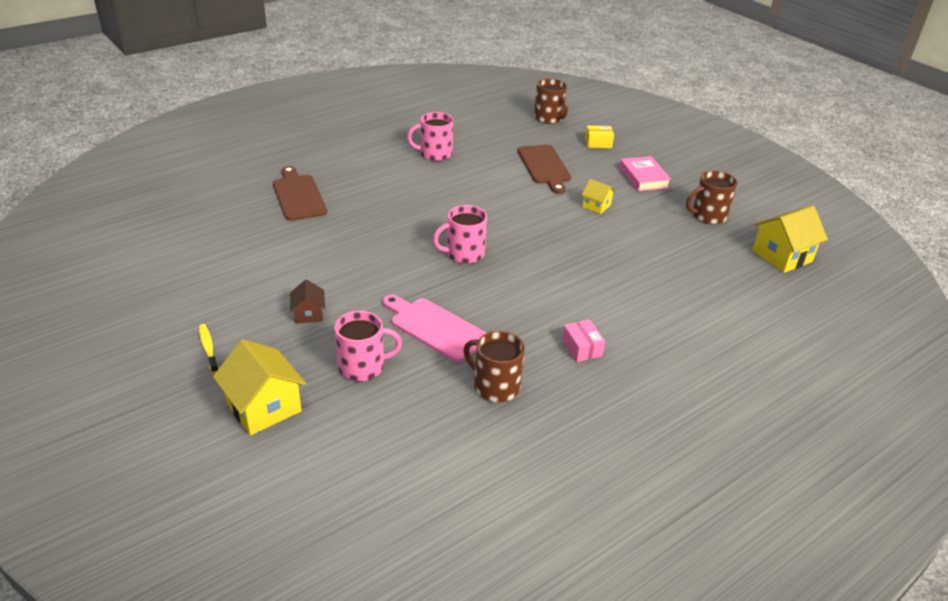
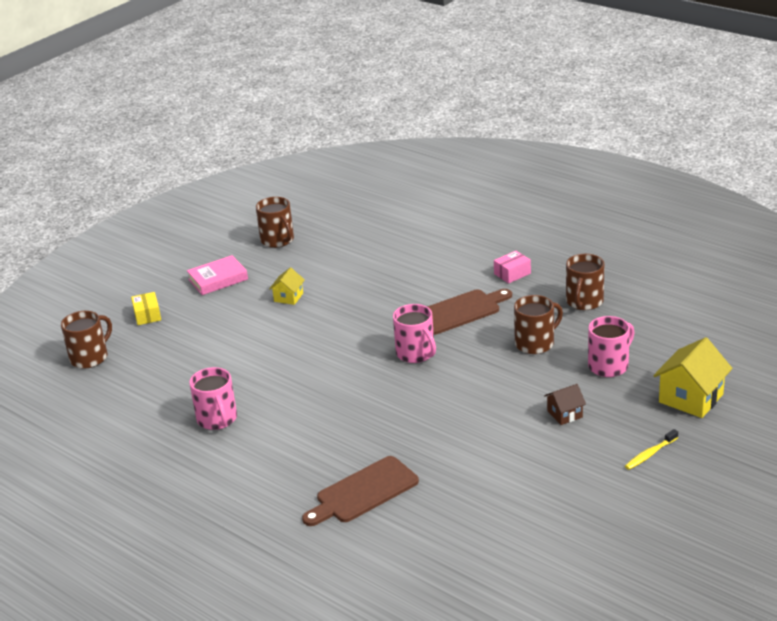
camera: 100 degrees left, 5 degrees down
(362, 366) = (609, 365): pink mug -> pink mug turned 75 degrees clockwise
(435, 328) = (535, 343): pink cutting board -> brown mug
(544, 167) = (218, 339): brown cutting board -> brown cutting board (460, 311)
(782, 256) = (328, 204): yellow house -> none

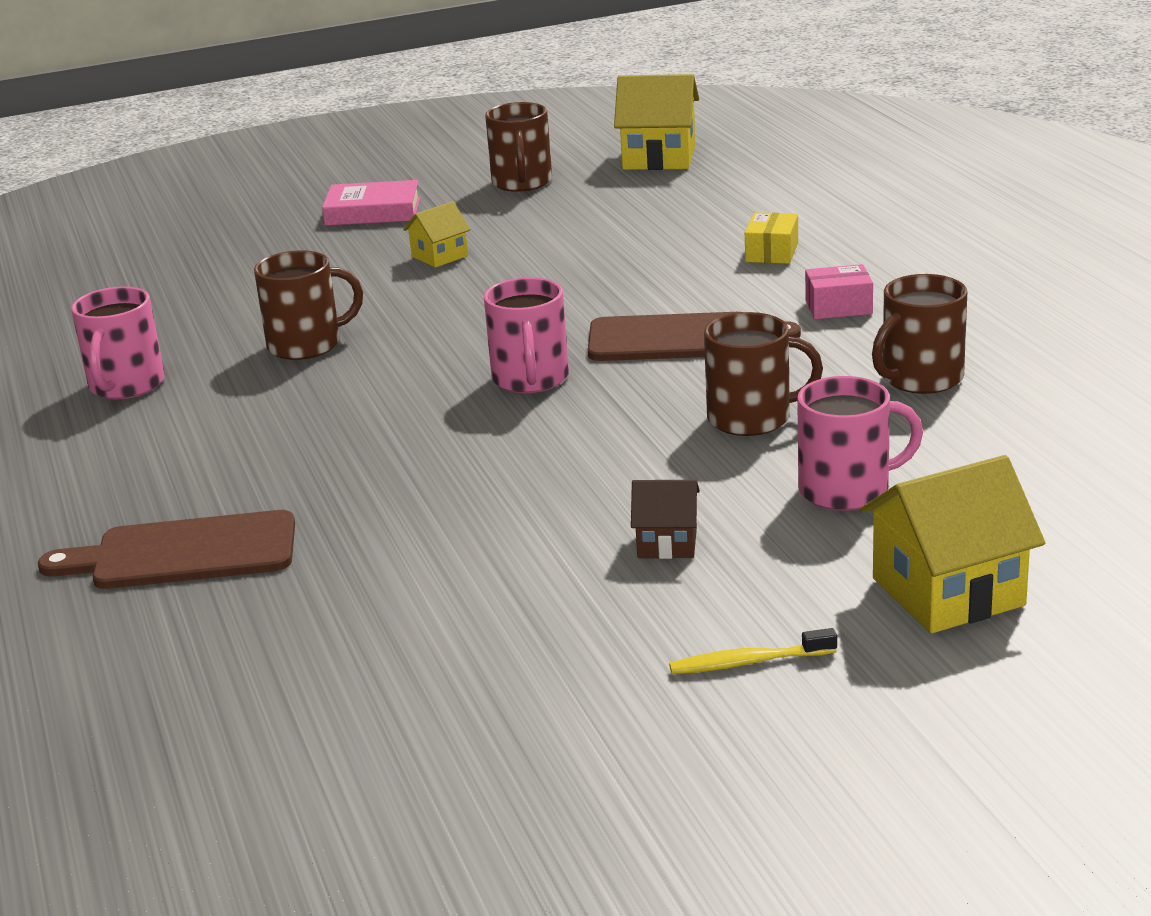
camera: 30 degrees right, 5 degrees down
(90, 357) = (80, 264): brown mug -> brown mug (306, 345)
(147, 315) = (221, 232): yellow box -> yellow box (772, 252)
(332, 206) = (659, 158): none -> yellow house

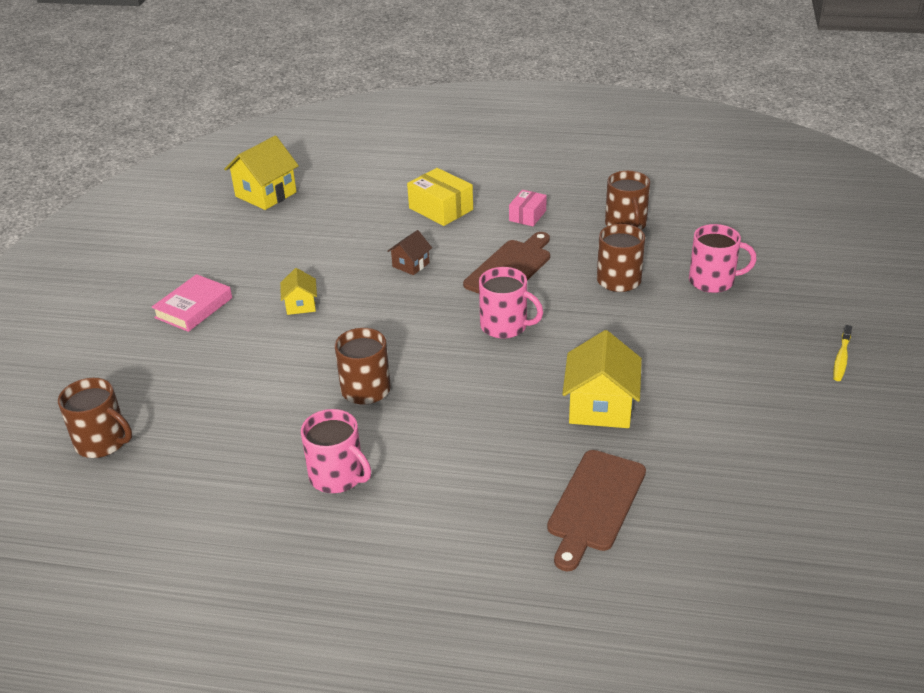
camera: 60 degrees left, 10 degrees up
(522, 182) = (231, 245): brown mug -> brown mug (102, 442)
(667, 543) = (720, 343): brown house -> brown house (411, 265)
(772, 252) = (441, 209): yellow box -> yellow box, size x1.58
(846, 490) = (713, 281): pink mug -> pink mug turned 75 degrees clockwise
(948, 592) = (820, 290): yellow house -> yellow house (600, 407)

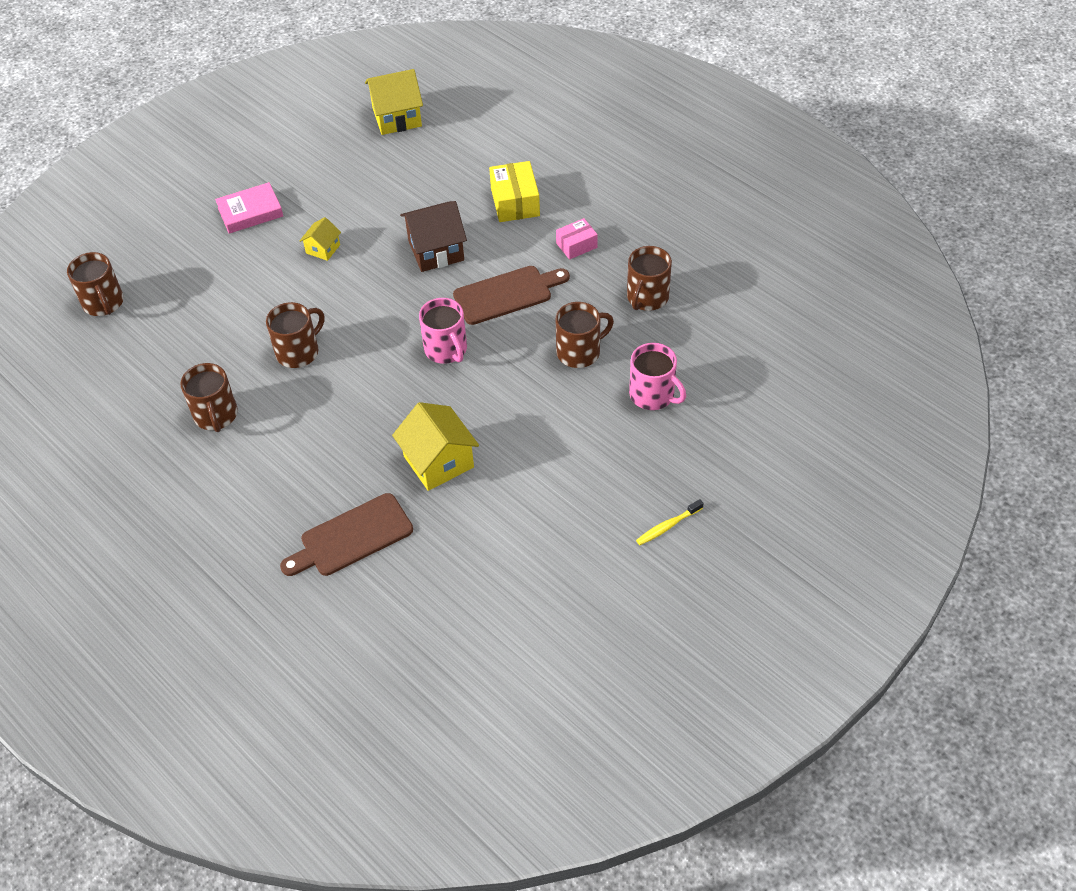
camera: 35 degrees right, 15 degrees up
(338, 476) = (216, 415): pink mug -> brown mug
(411, 265) = (436, 250): brown house -> brown house, size x1.82
(600, 407) = (438, 462): yellow house -> yellow house turned 75 degrees counterclockwise

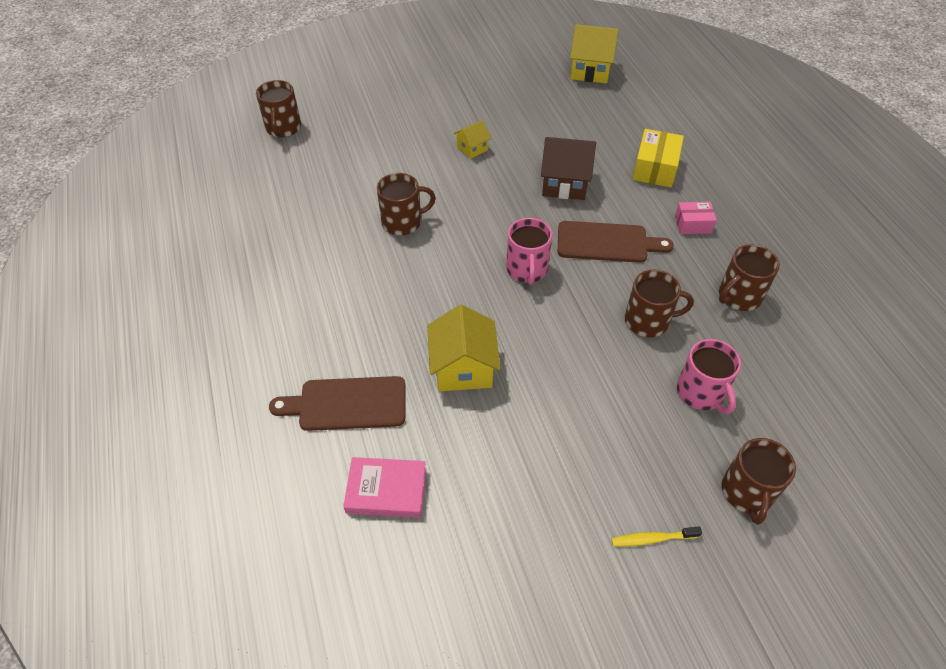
camera: 25 degrees right, 0 degrees up
(216, 415) = (306, 247): brown mug -> brown mug (747, 492)
(250, 212) = (433, 101): pink book -> pink book (386, 490)

